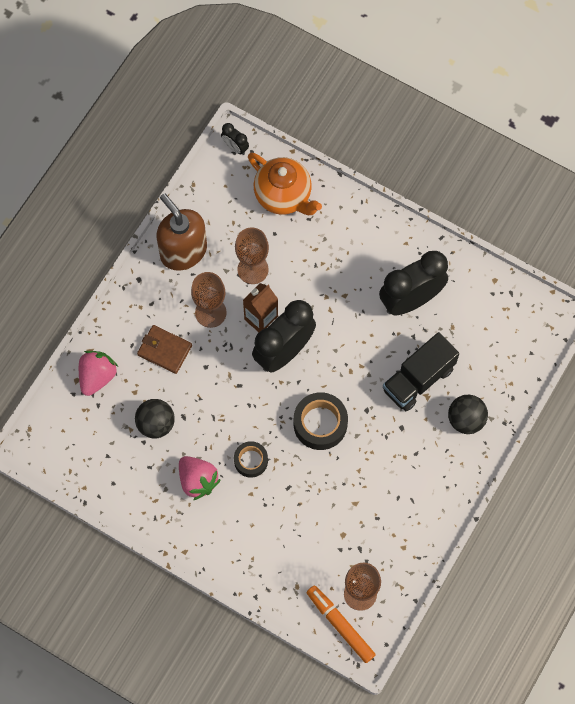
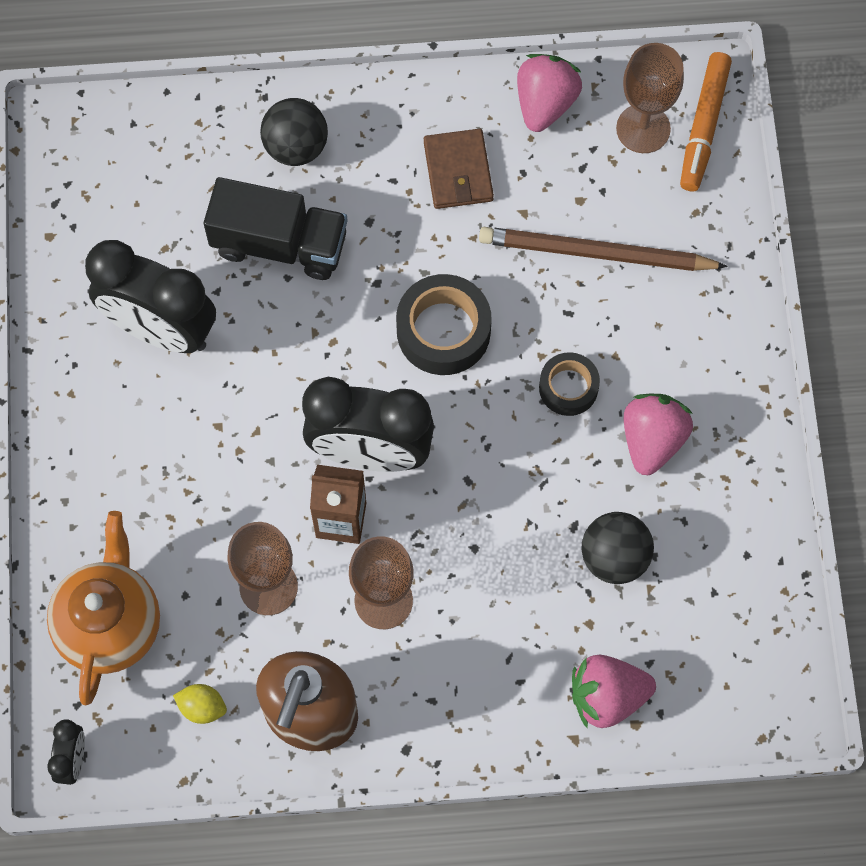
camera: 125 degrees left, 0 degrees up
(164, 350) = (492, 626): brown wallet -> brown wallet (458, 171)
(219, 210) = (202, 707): none -> yellow lemon
(309, 522) = (596, 253): none -> brown pencil
(407, 555) = (545, 103): none -> pink strawberry

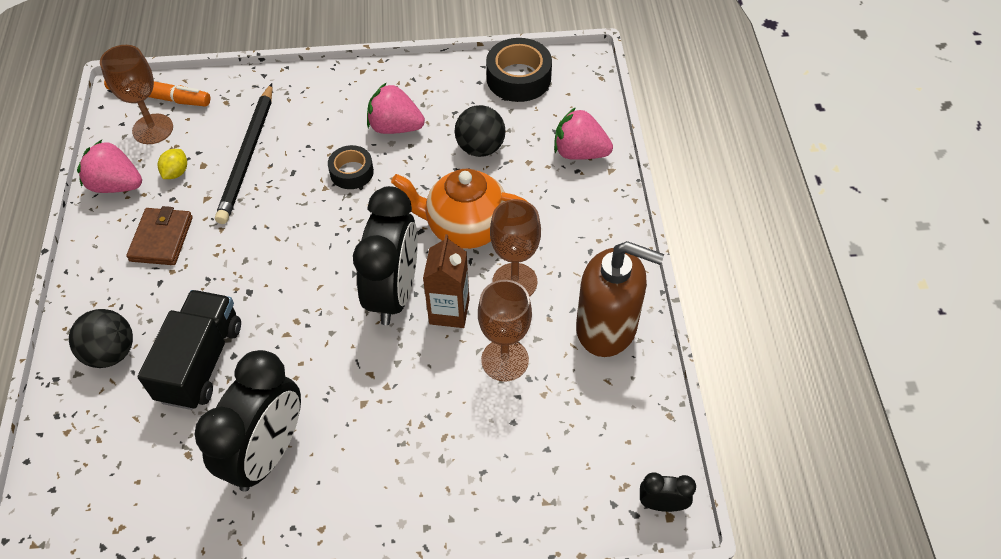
camera: 90 degrees left, 15 degrees down
(110, 624) = (540, 480): orange teapot -> orange teapot (465, 228)
(202, 707) = (607, 404): yellow lemon -> yellow lemon (176, 172)
(443, 331) = (297, 247): black tape -> black tape (518, 78)
(458, 171) = (161, 239): brown wallet -> brown wallet turned 75 degrees counterclockwise
(596, 253) = (248, 156): brown pencil -> black pencil
(607, 696) = (579, 152): pink strawberry -> pink strawberry turned 120 degrees clockwise

